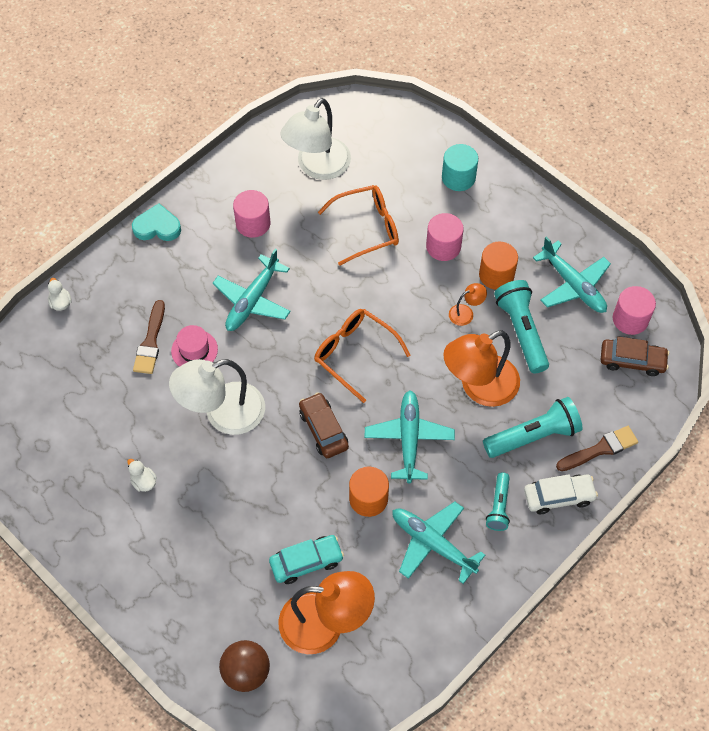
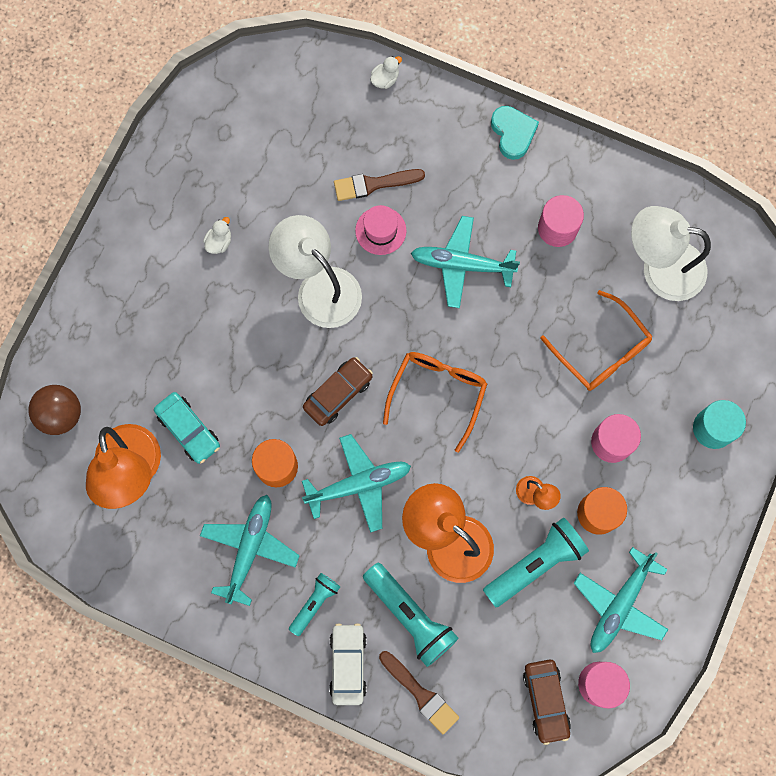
camera: 70 degrees right, 15 degrees up
(498, 506) = (314, 603): turquoise flashlight -> turquoise flashlight turned 135 degrees clockwise
(558, 496) = (348, 664): white car -> white car turned 150 degrees counterclockwise

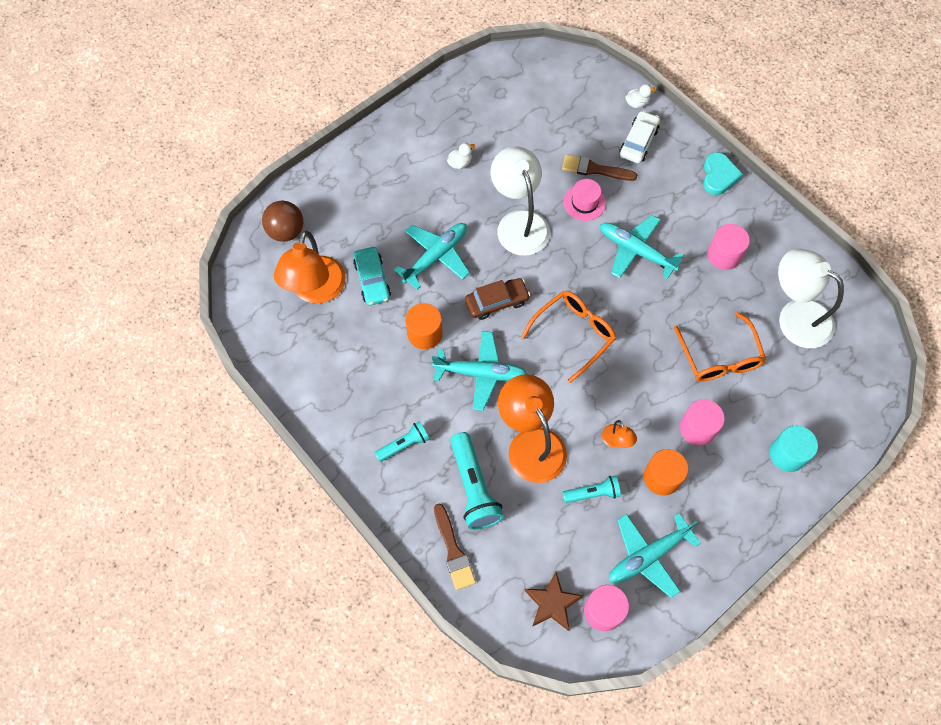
camera: 25 degrees right, 10 degrees down
(249, 548) = (375, 383): turquoise plane -> turquoise plane (435, 257)
(348, 664) = (407, 501): white car -> white car (638, 142)
(535, 564) = (592, 493): turquoise flashlight -> turquoise flashlight, size x0.59
(545, 700) = (552, 603): brown car -> brown star

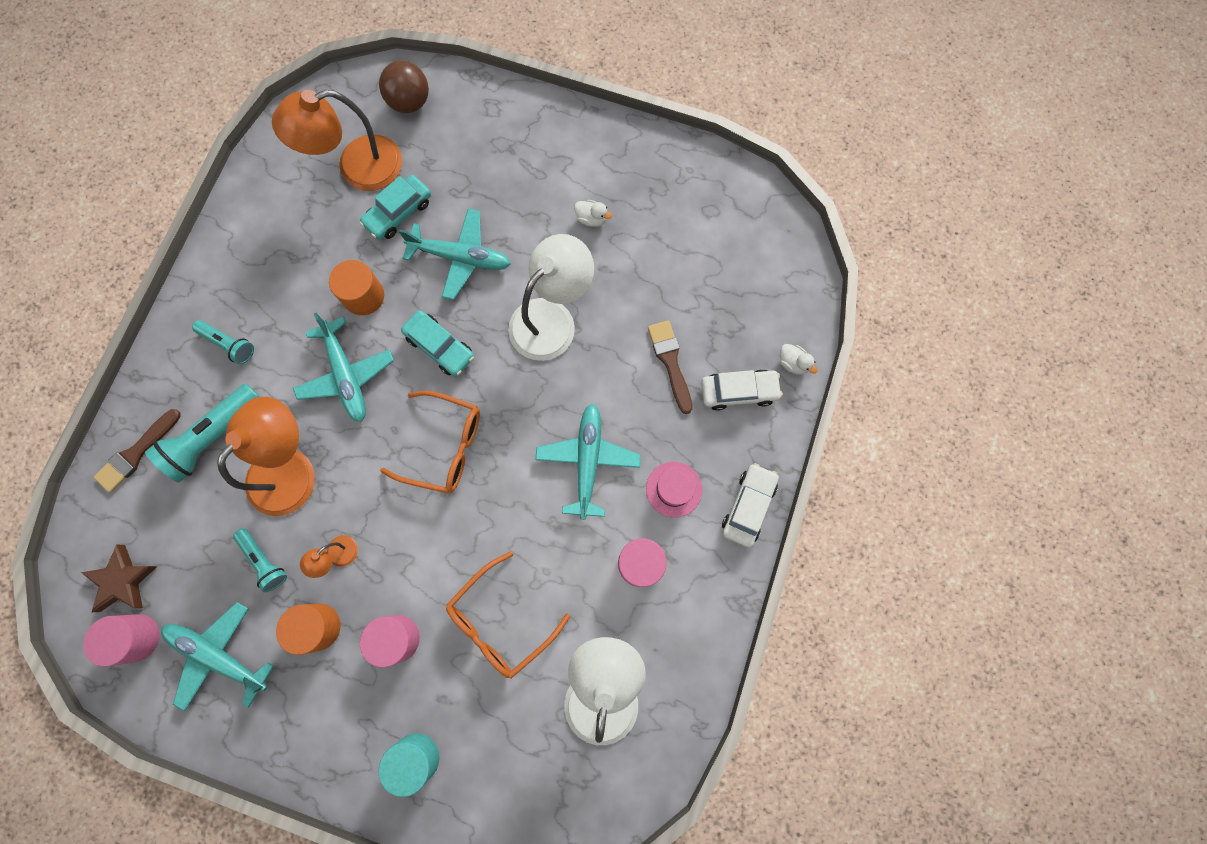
camera: 60 degrees right, 10 degrees up
(496, 302) = (440, 347): brown car -> turquoise car
(584, 202) = (619, 373): pink hat -> pink hat (674, 489)
(718, 176) = (748, 506): turquoise heart -> white car

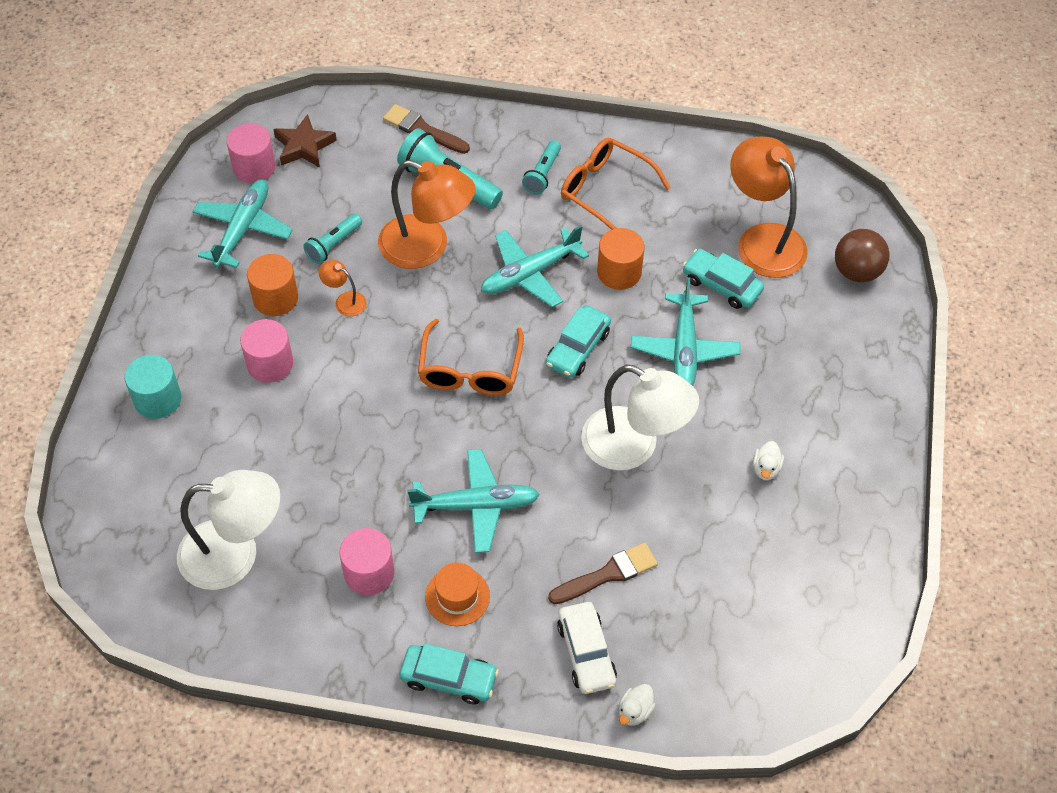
camera: 80 degrees right, 20 degrees down
(500, 621) = (294, 450): orange glasses -> orange glasses (605, 191)
(674, 489) = (457, 596): pink hat -> orange hat
(748, 506) = (449, 678): white car -> turquoise car

